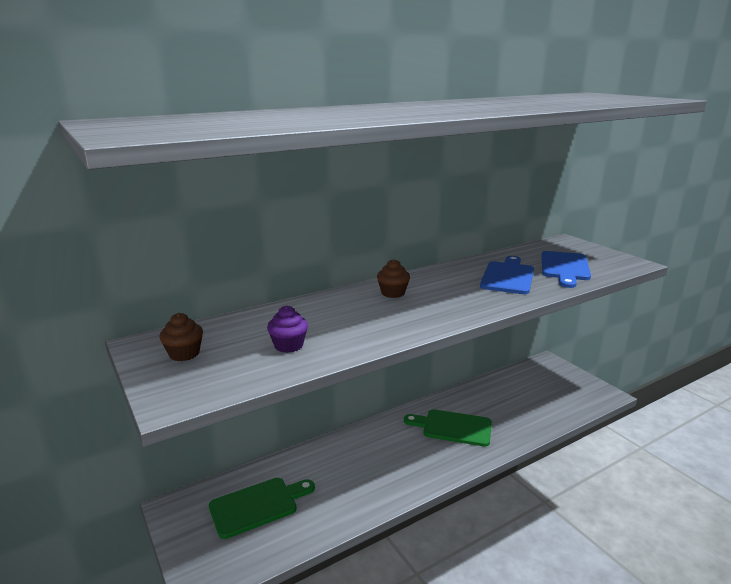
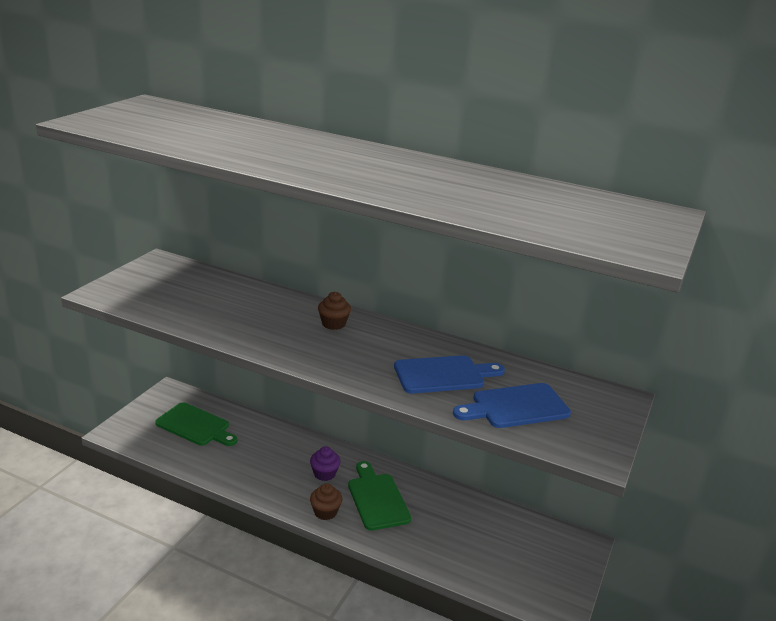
camera: 55 degrees right, 5 degrees up
(184, 354) = (157, 277): brown cupcake -> brown cupcake (325, 512)
(288, 345) = (197, 307): purple cupcake -> purple cupcake (324, 474)

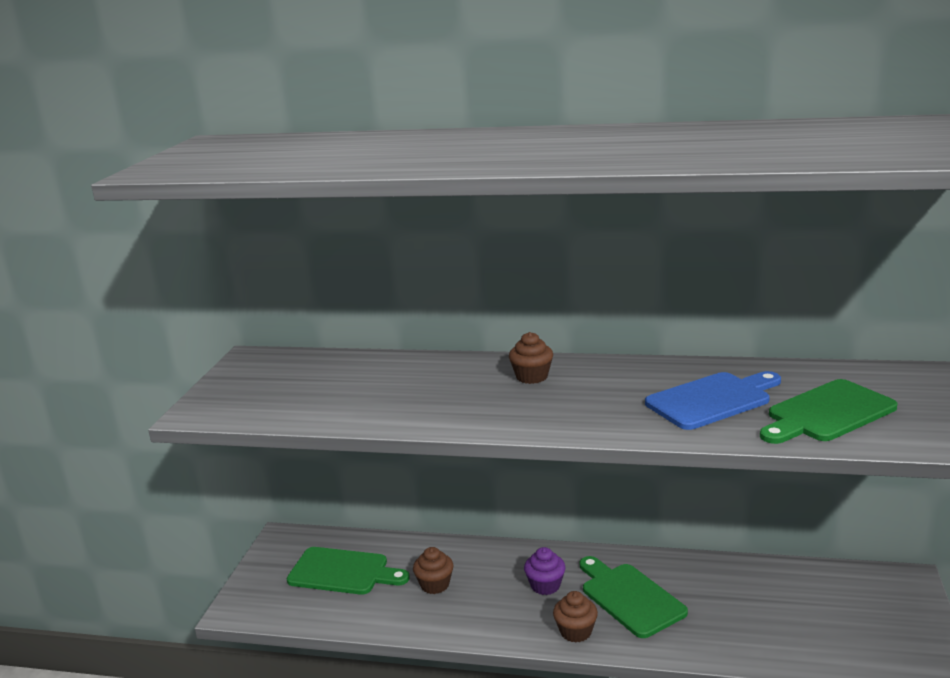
camera: 10 degrees left, 5 degrees down
(250, 452) = (435, 585): none -> brown cupcake
(515, 407) = (827, 413): blue cutting board -> green cutting board

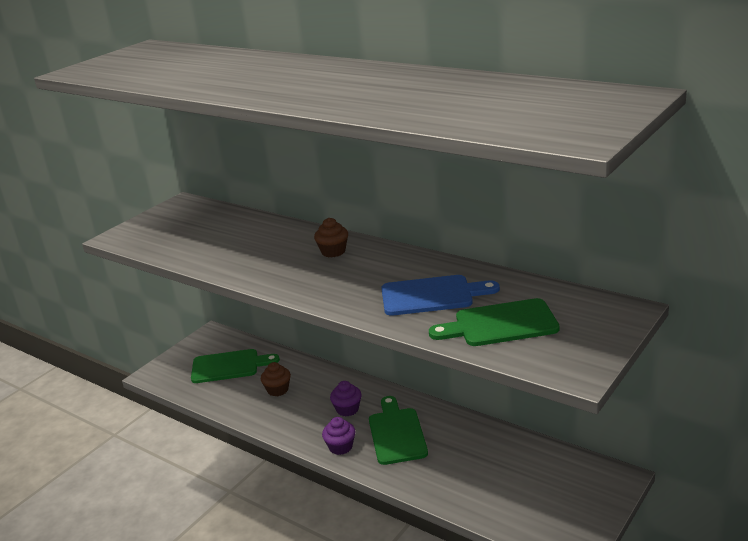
camera: 25 degrees right, 5 degrees up
(343, 572) = (229, 366): green cutting board -> green cutting board turned 45 degrees counterclockwise
(575, 631) = (340, 447): brown cupcake -> purple cupcake

